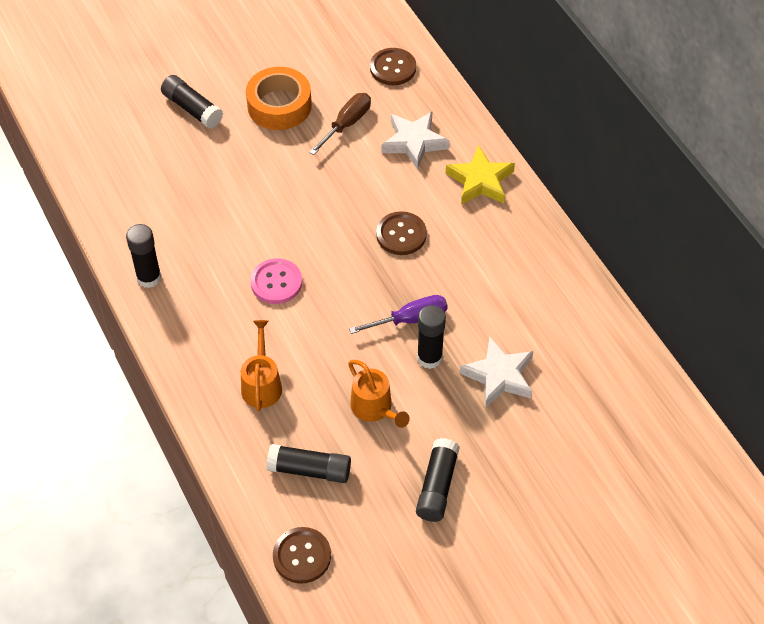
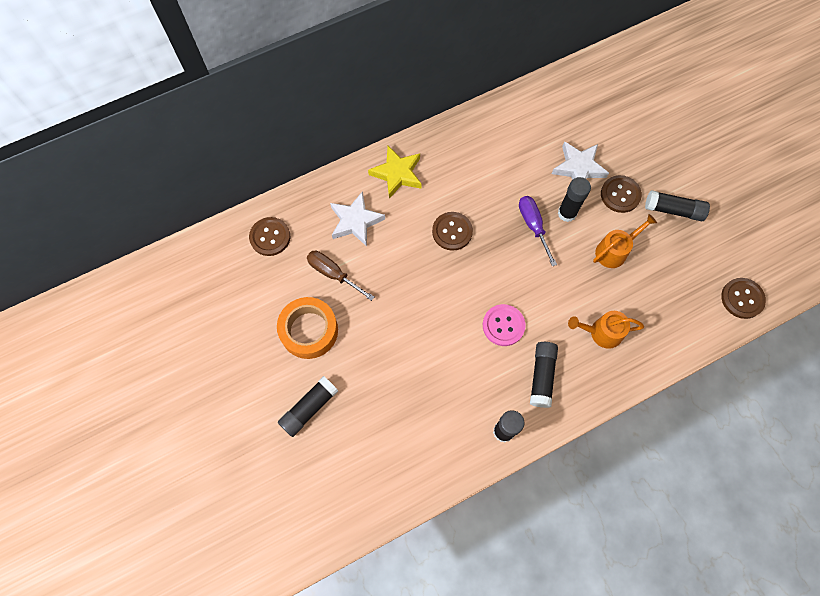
camera: 90 degrees left, 15 degrees up
(309, 470) = (672, 295): black glue stick -> black glue stick (542, 376)
(459, 422) = (620, 195): none -> brown button

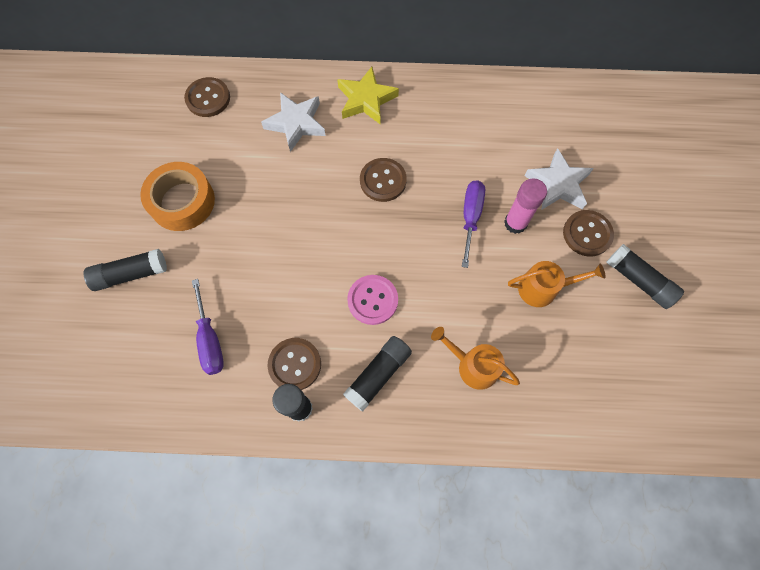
camera: 30 degrees right, 0 degrees up
(333, 274) = (241, 161): brown screwdriver -> none
(405, 421) = (210, 339): none -> purple screwdriver
(567, 213) = (515, 223): black glue stick -> pink glue stick
(742, 298) = (661, 419): brown button -> brown button (295, 364)

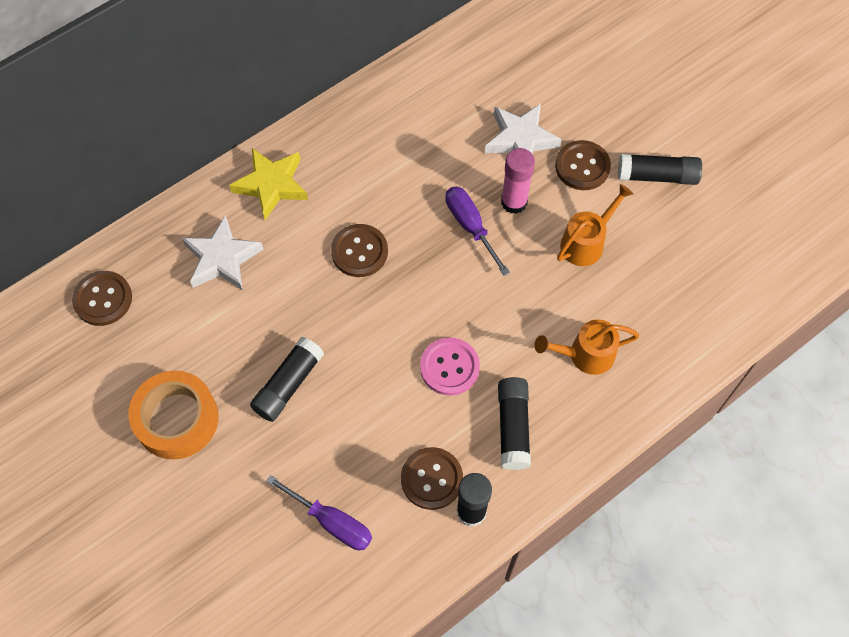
camera: 40 degrees left, 5 degrees down
(131, 274) = (192, 527): black glue stick -> black glue stick (288, 384)

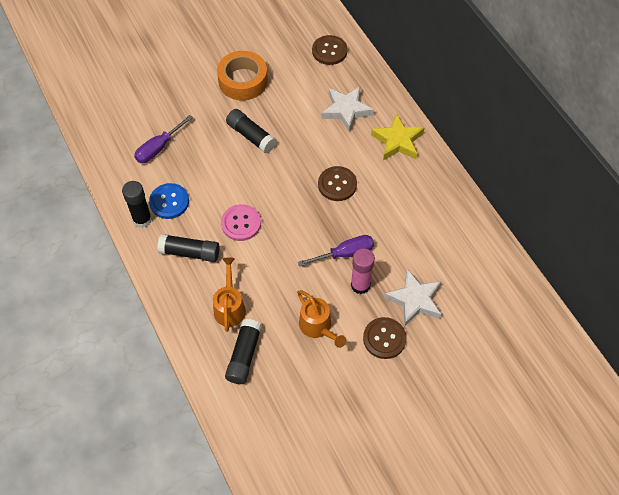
camera: 100 degrees right, 5 degrees down
(431, 479) = (169, 202): brown button -> blue button
(657, 176) = (367, 392): black glue stick -> black glue stick (244, 355)

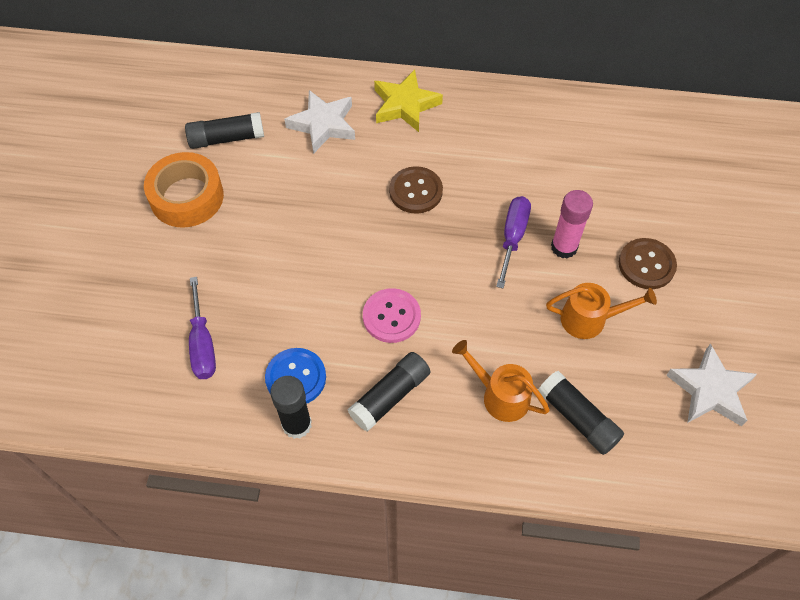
camera: 55 degrees left, 0 degrees up
(251, 136) = (275, 234): black glue stick -> black glue stick (226, 138)
(329, 51) = (227, 92): brown button -> none
(414, 300) = (617, 209): white star -> white star (710, 390)

